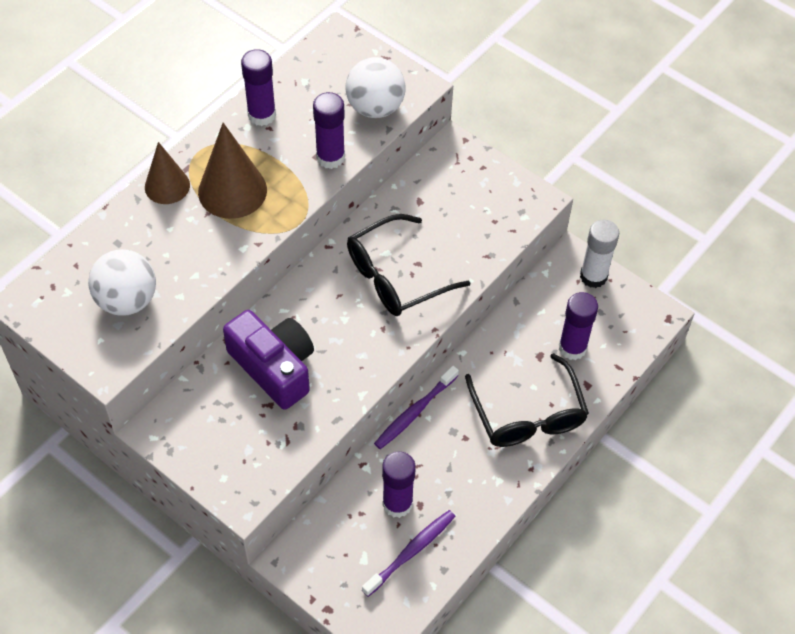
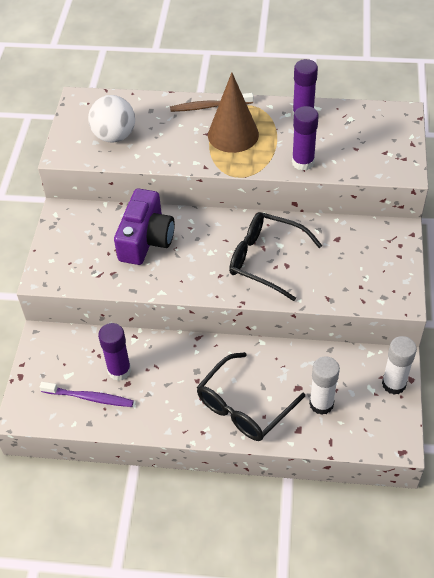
camera: 60 degrees right, 5 degrees down
(167, 186) = (209, 106): brown cone -> brown toothbrush
(375, 107) = (365, 161): white ball -> none
(414, 412) = (194, 341): purple toothbrush -> none
(572, 348) = (321, 404): purple glue stick -> white glue stick

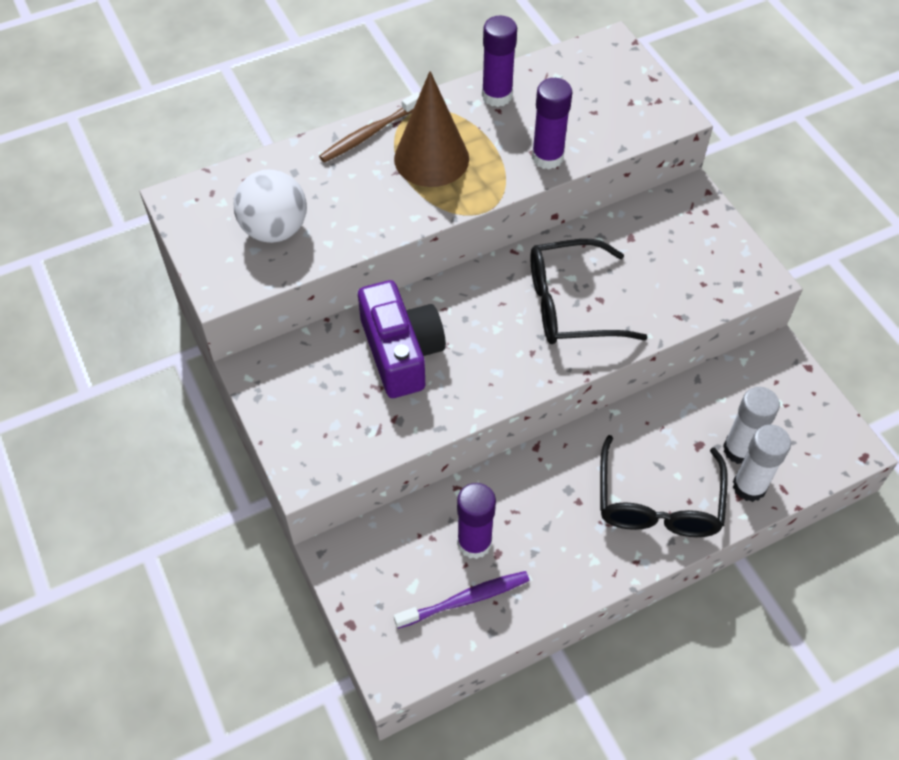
camera: 35 degrees left, 5 degrees up
(394, 384) = (796, 383): white glue stick -> white glue stick (749, 486)

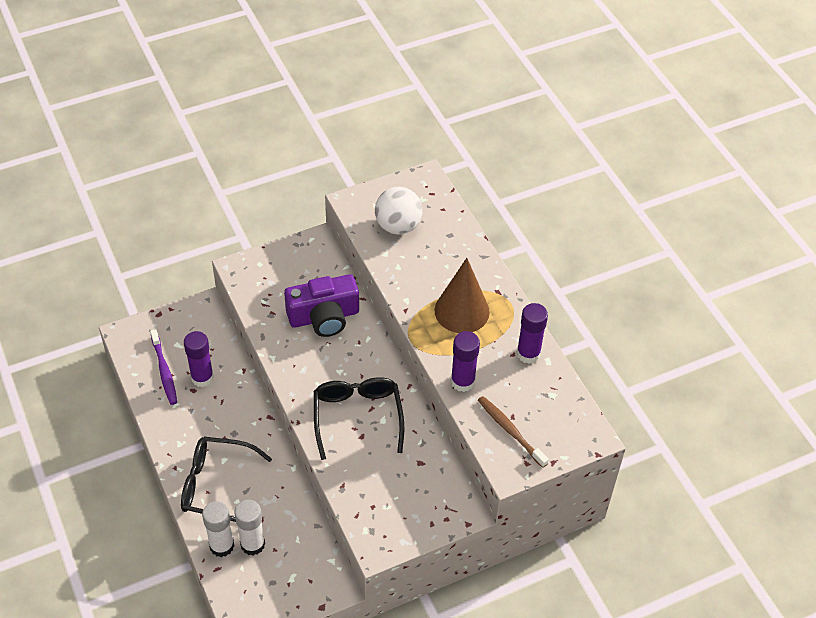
camera: 90 degrees right, 5 degrees down
(369, 134) = (486, 275): brown toothbrush -> brown toothbrush (510, 431)

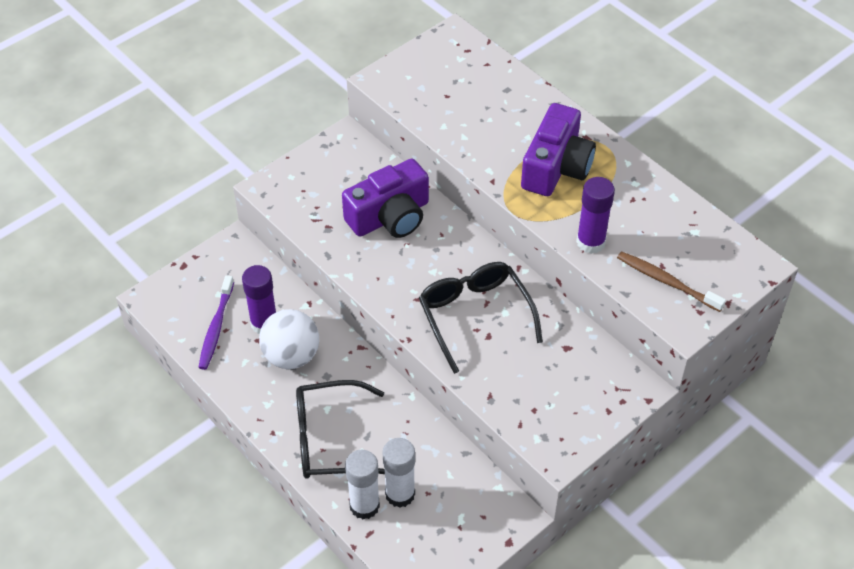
camera: 15 degrees left, 0 degrees up
(164, 371) = (216, 327): purple toothbrush -> purple toothbrush turned 45 degrees clockwise
(398, 226) = (445, 93): white ball -> white ball (291, 356)
(462, 311) = (556, 167): brown cone -> purple camera
(528, 354) = (649, 194): purple glue stick -> none

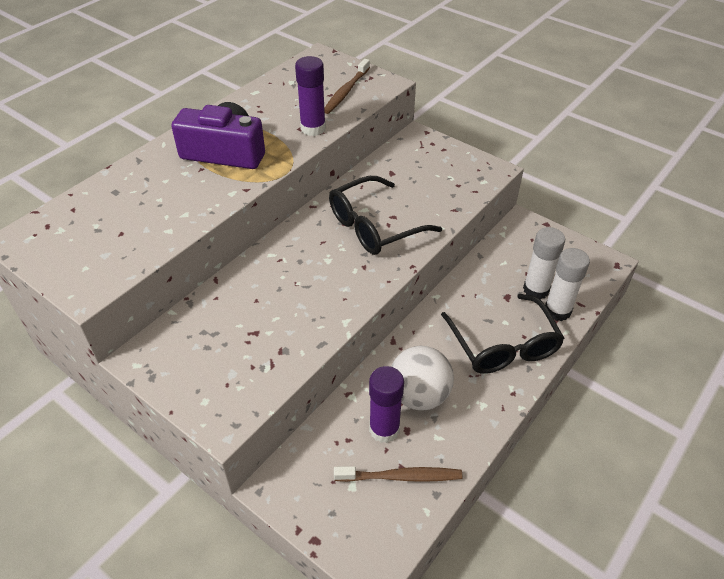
camera: 100 degrees left, 5 degrees down
(216, 327) = (401, 477): purple toothbrush -> brown toothbrush
(390, 216) = (261, 300): purple camera -> none

